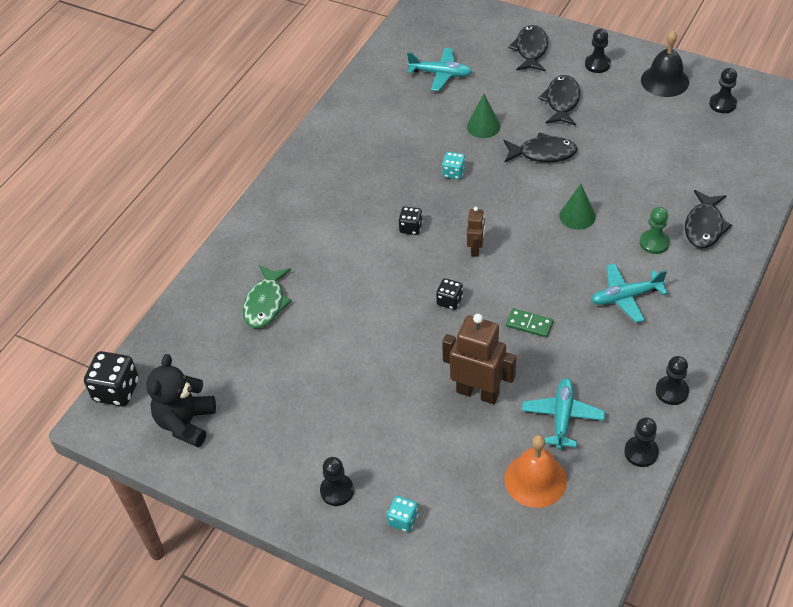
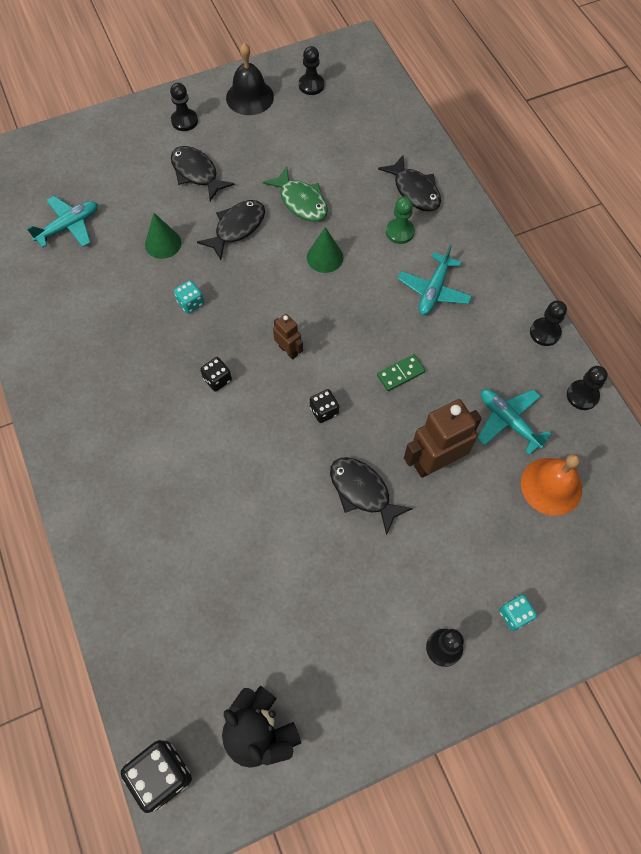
camera: 55 degrees left, 15 degrees up
(266, 303) = (186, 559): green fish -> green fish (301, 201)
(530, 50) = (117, 148): black fish -> black fish (362, 491)

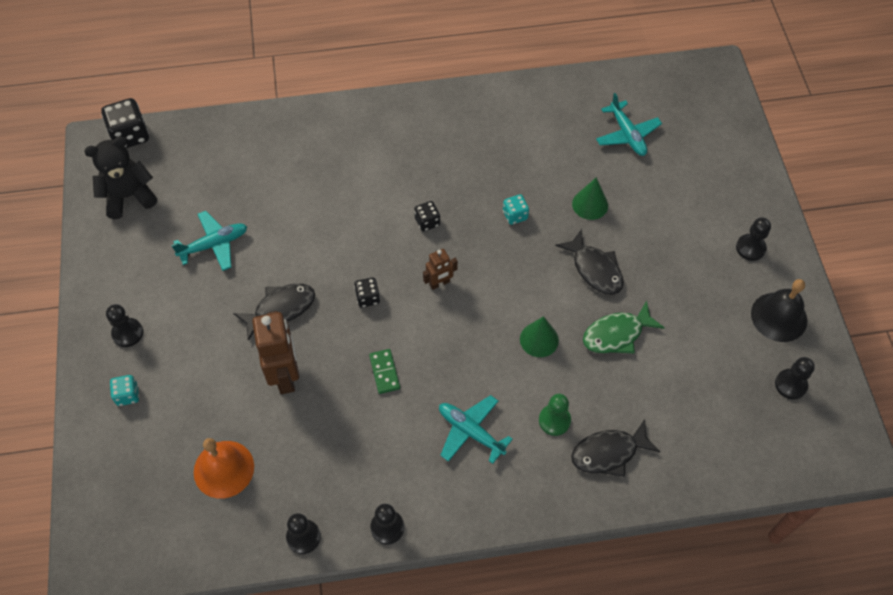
camera: 105 degrees right, 5 degrees down
(196, 173) = (674, 247): black fish -> none
(508, 421) = (301, 453): turquoise plane -> turquoise plane (214, 244)

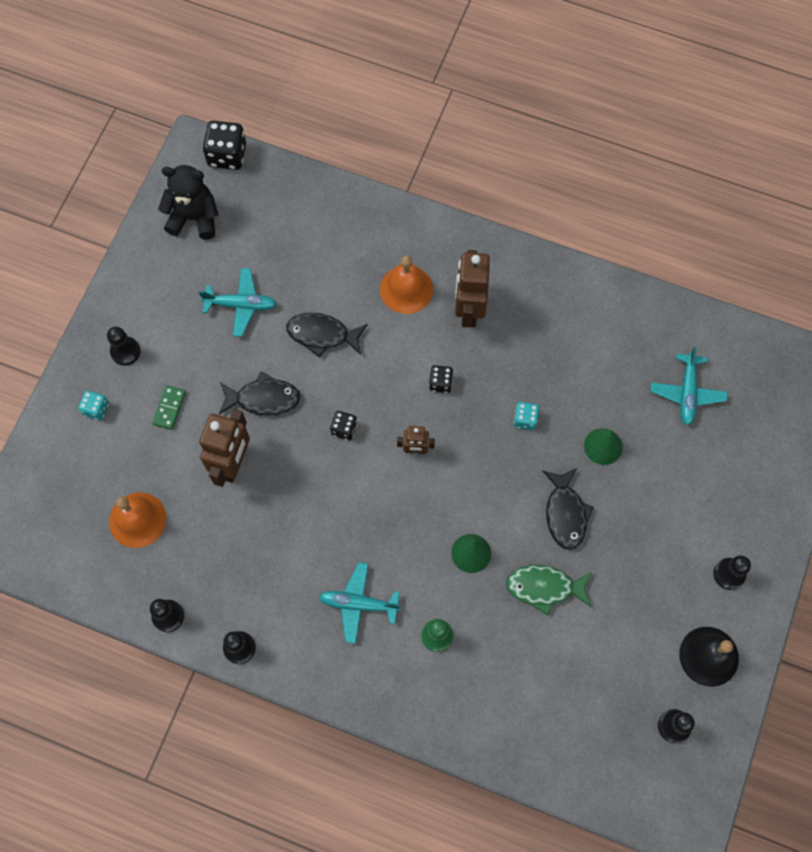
camera: 30 degrees right, 10 degrees up
(352, 165) = (406, 289): none -> orange bell
(384, 372) = (317, 507): green domino -> green domino (169, 408)
(415, 156) = (469, 310): none -> brown robot
(470, 431) = (358, 604): turquoise plane -> turquoise plane turned 60 degrees counterclockwise
(609, 453) = (466, 692): black fish -> black fish (322, 335)

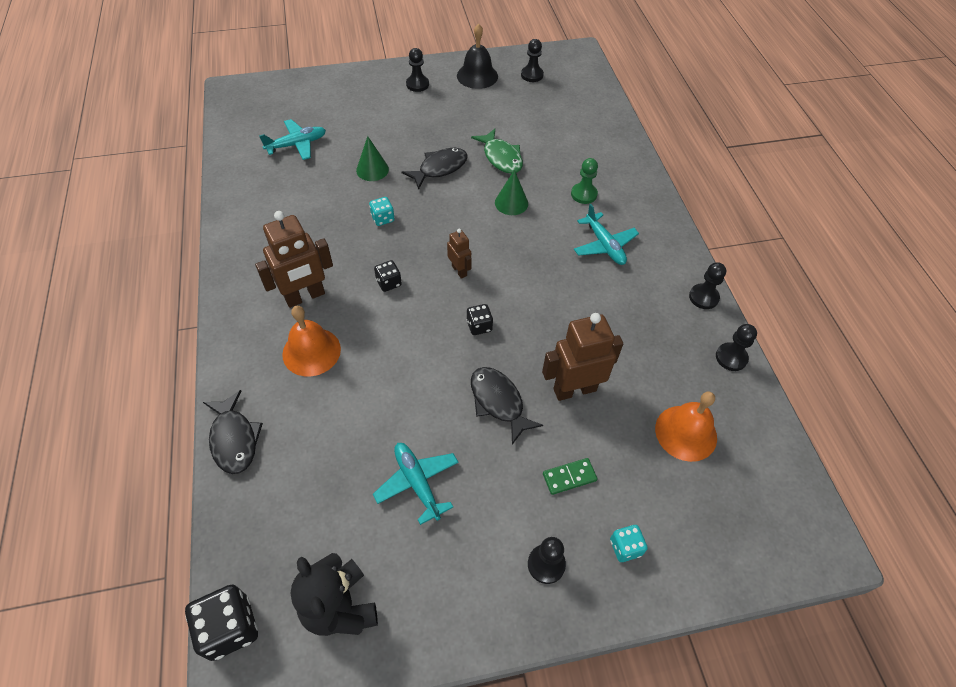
camera: 125 degrees left, 15 degrees down
(322, 335) = (402, 392): black fish -> black fish (234, 439)

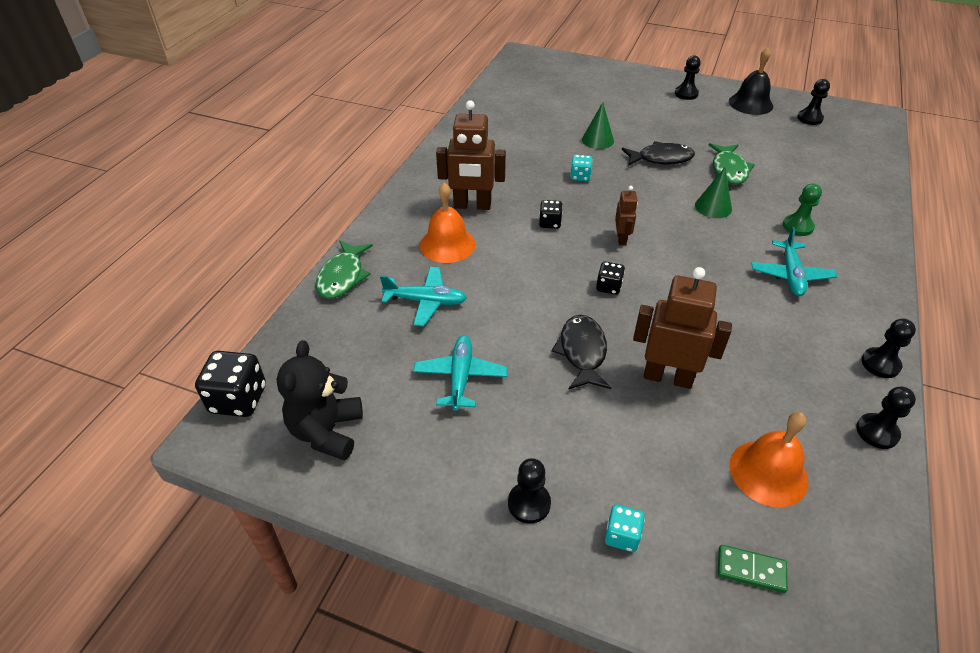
camera: 35 degrees right, 10 degrees down
(234, 439) = (343, 276): black fish -> green fish
(297, 144) = (546, 104): turquoise plane -> turquoise plane (426, 301)
(569, 477) = (607, 445): green domino -> green domino (751, 570)

